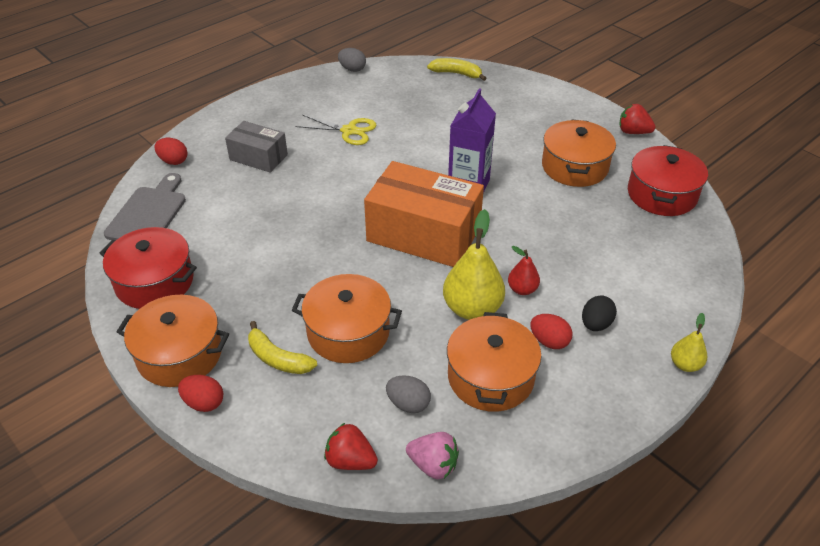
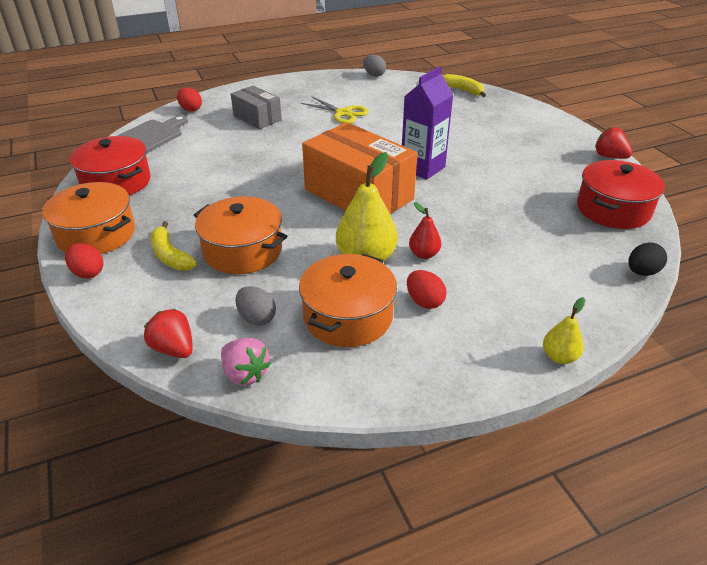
camera: 20 degrees right, 5 degrees down
(574, 167) = (534, 172): orange pot -> none
(595, 324) = (481, 299): black egg -> black egg (642, 272)

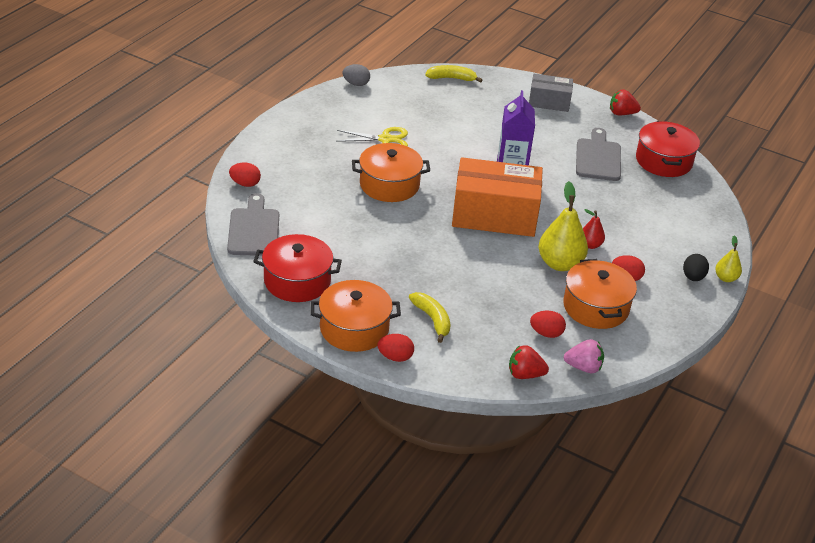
camera: 40 degrees left, 0 degrees up
(170, 256) = (432, 319): yellow banana -> yellow banana turned 135 degrees counterclockwise
(243, 251) = (475, 294): orange pot -> orange pot (389, 185)
(257, 118) = (319, 171): grey box -> grey box (549, 102)
(257, 318) = (546, 333): grey egg -> red egg
(534, 183) = (598, 158): none -> grey cutting board
(642, 272) = (718, 203): black egg -> black egg (693, 277)

